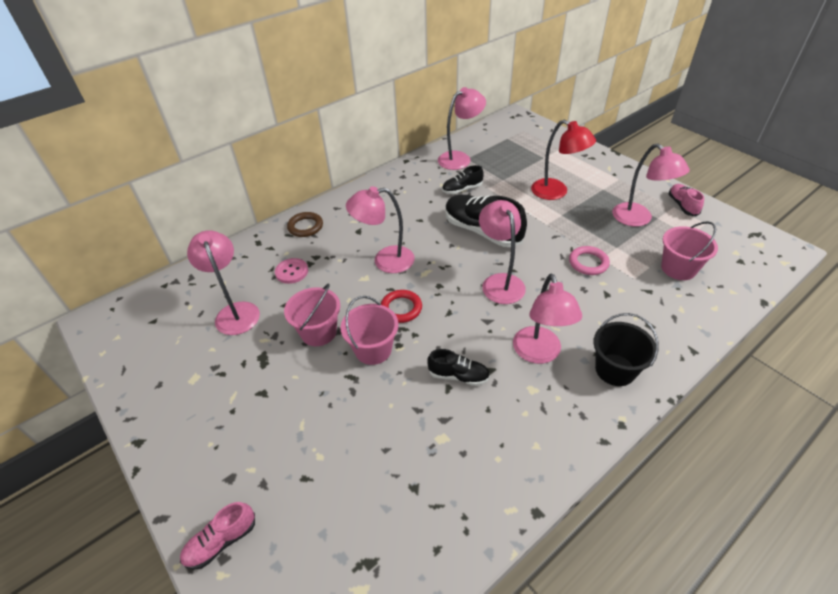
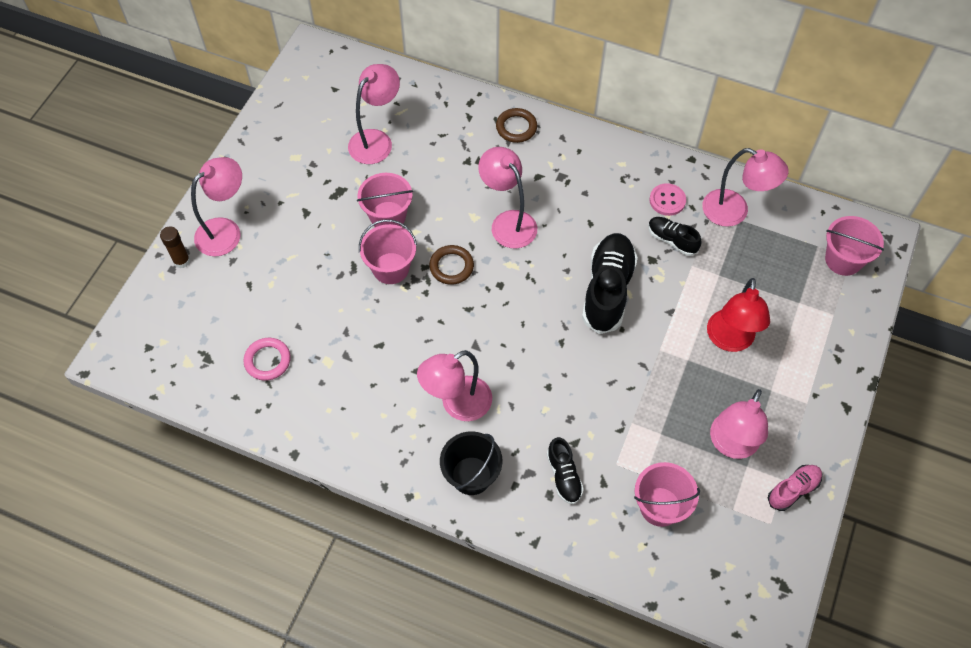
camera: 60 degrees right, 15 degrees up
(221, 541) = (182, 261): pink shoe -> brown glue stick
(292, 272) = (447, 153): pink button -> pink button (667, 200)
(401, 308) = (451, 266): red ring -> brown ring
(458, 376) = (397, 348): black shoe -> black shoe (564, 476)
(500, 282) = (536, 337): pink lamp -> pink lamp (226, 231)
(523, 133) = (843, 260): none -> pink bucket
(588, 263) = (615, 411): pink ring -> pink ring (267, 360)

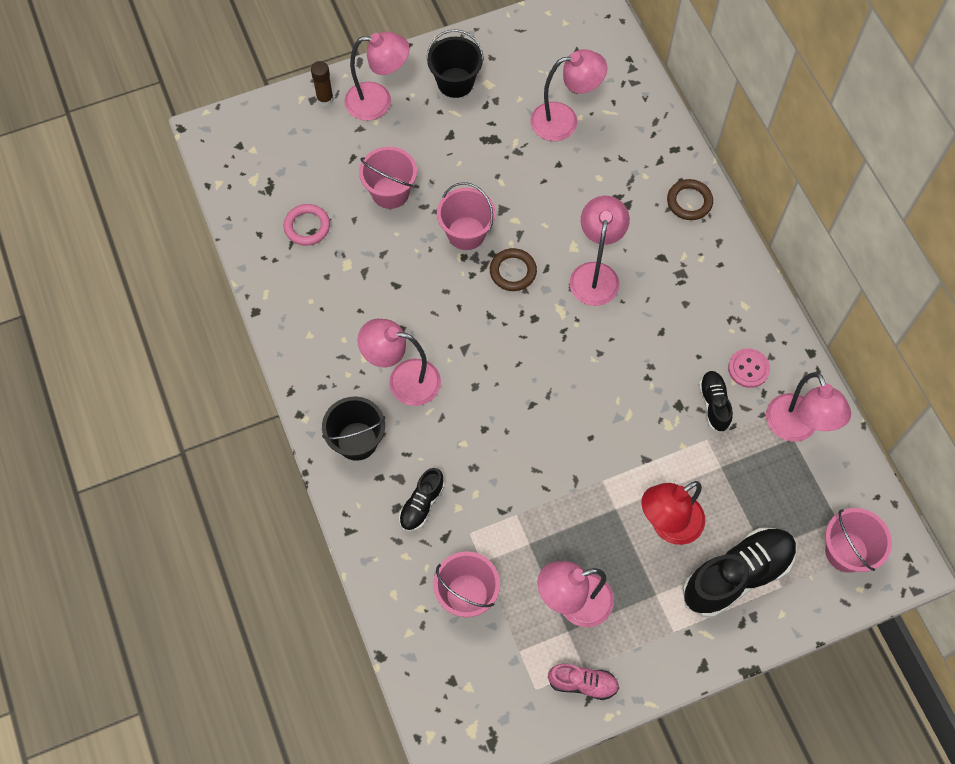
camera: 45 degrees right, 5 degrees up
(270, 174) = (455, 82): none -> black bucket
(388, 216) = (507, 190): pink bucket -> pink bucket (390, 192)
(607, 290) = (614, 397): black shoe -> black shoe (737, 576)

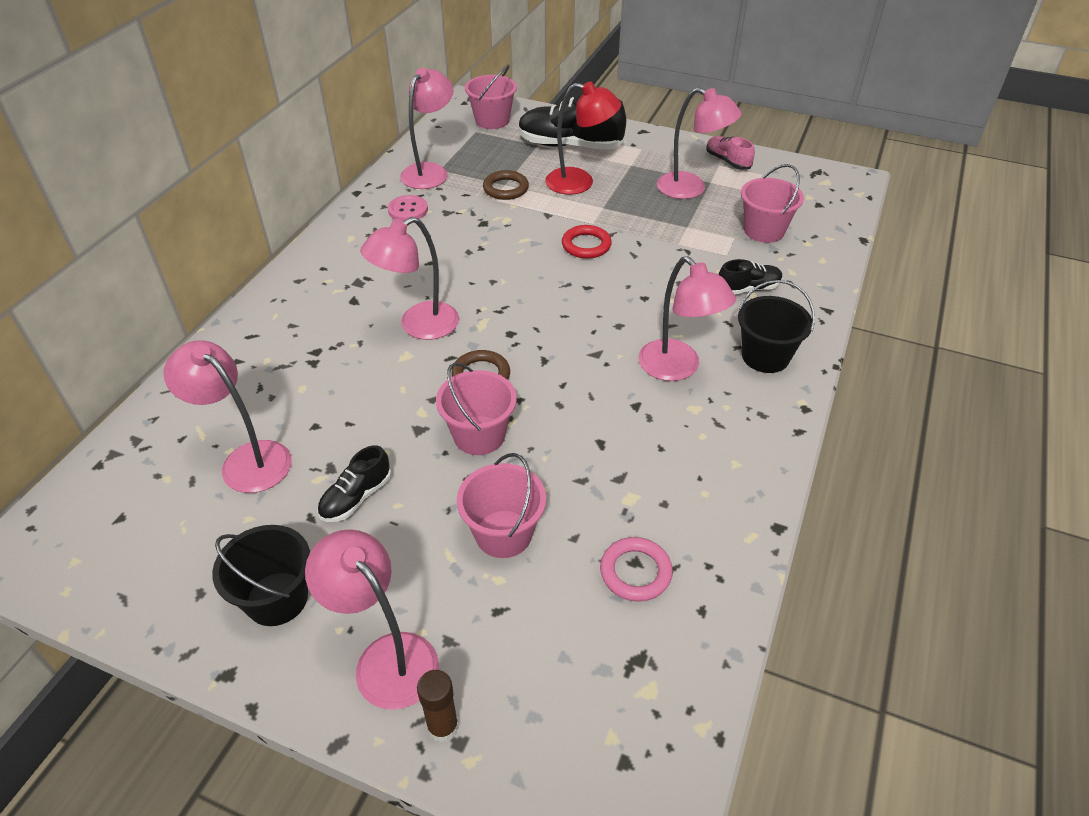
camera: 135 degrees left, 20 degrees down
(579, 449) = (586, 245): none -> red ring
(689, 202) = (270, 318): brown ring -> brown ring (506, 188)
(714, 404) = (460, 209): black shoe -> black shoe (356, 497)

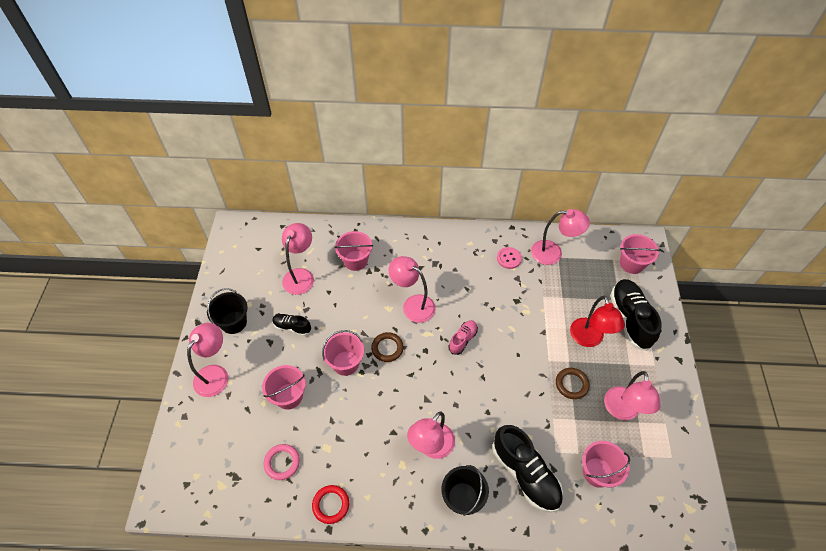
camera: 70 degrees right, 10 degrees up
(276, 374) = (355, 260): none -> pink bucket
(443, 726) = (189, 407): brown glue stick -> none
(506, 188) = (558, 299): brown ring -> brown ring (571, 384)
(586, 245) = (523, 364): red ring -> red ring (331, 505)
(727, 161) = (674, 428): pink shoe -> pink shoe (463, 339)
(748, 289) = (525, 474): black shoe -> black shoe, size x1.89

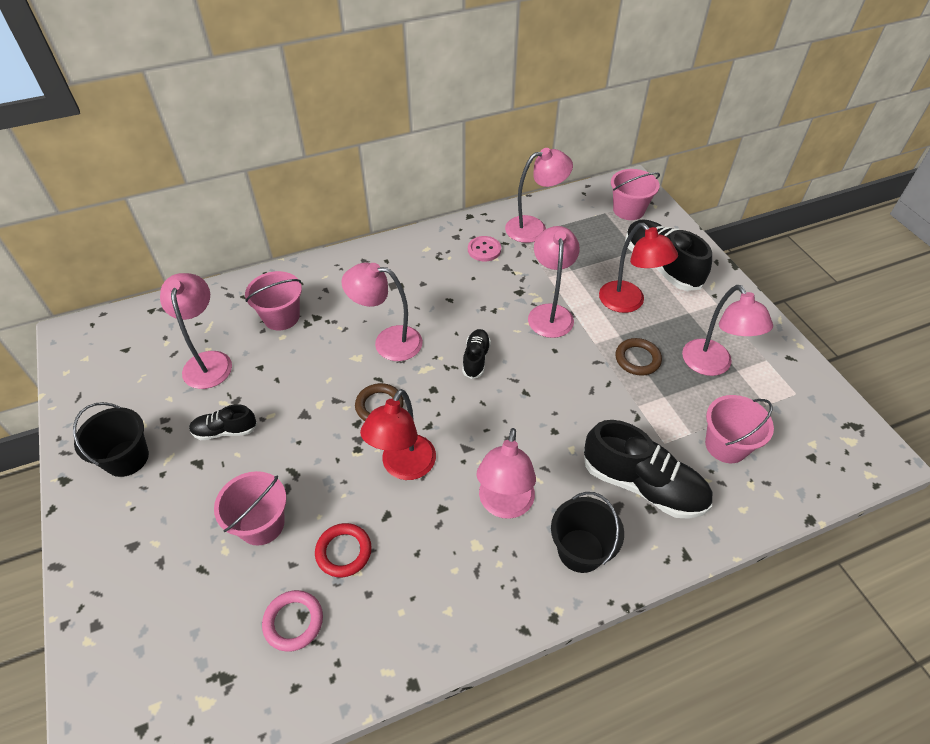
camera: 25 degrees left, 5 degrees down
(215, 374) = (126, 541): pink lamp -> pink lamp (550, 313)
(331, 505) = (399, 647): red ring -> red ring (344, 552)
(345, 363) = (328, 447): pink bucket -> none
(383, 395) = (404, 467): none -> red lamp
(463, 339) = (476, 359): pink shoe -> black shoe

